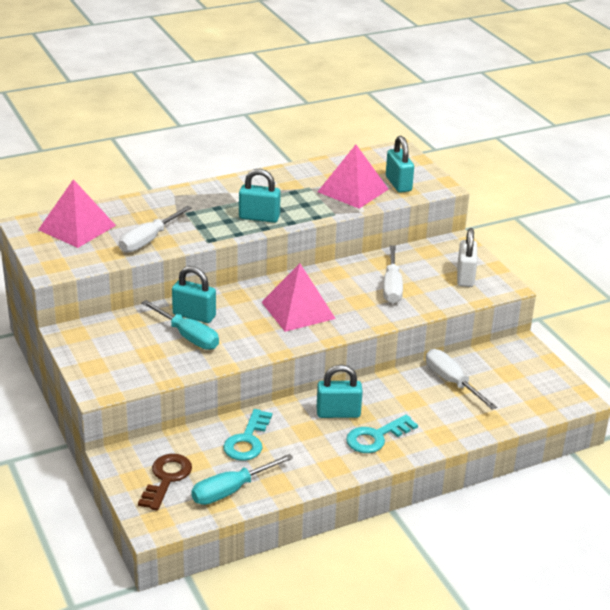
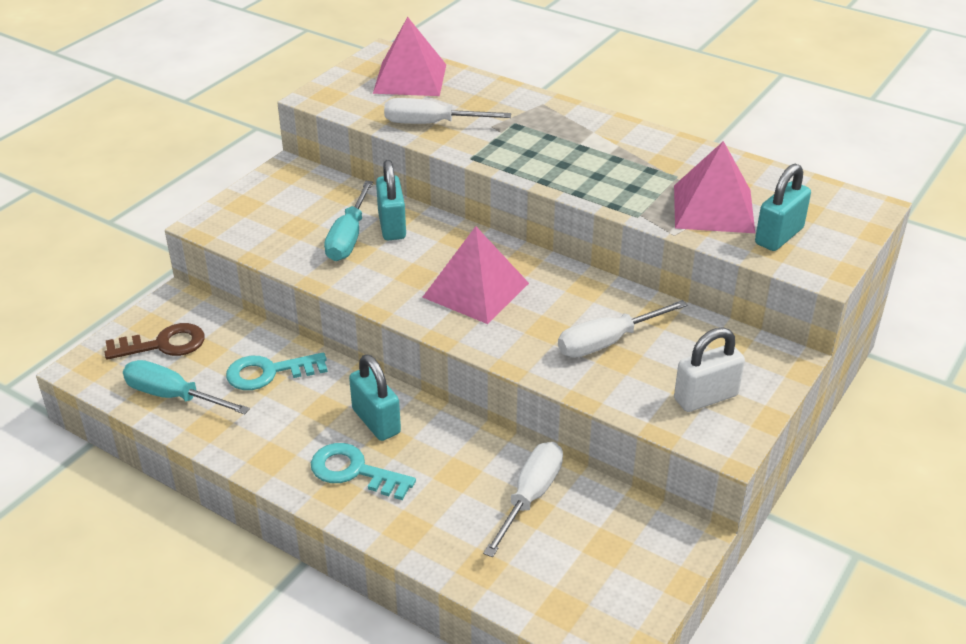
camera: 60 degrees right, 5 degrees up
(259, 217) = (562, 169): turquoise padlock -> none

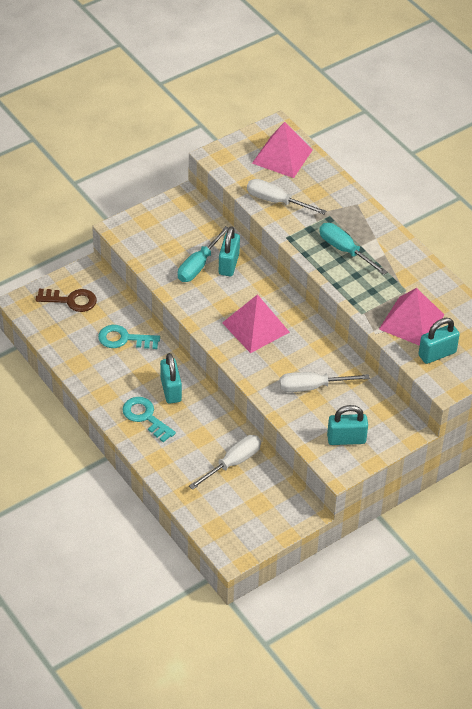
camera: 20 degrees right, 10 degrees up
(173, 396) = (65, 338): turquoise screwdriver -> turquoise screwdriver (344, 250)
(705, 397) = (346, 439): white padlock -> turquoise padlock

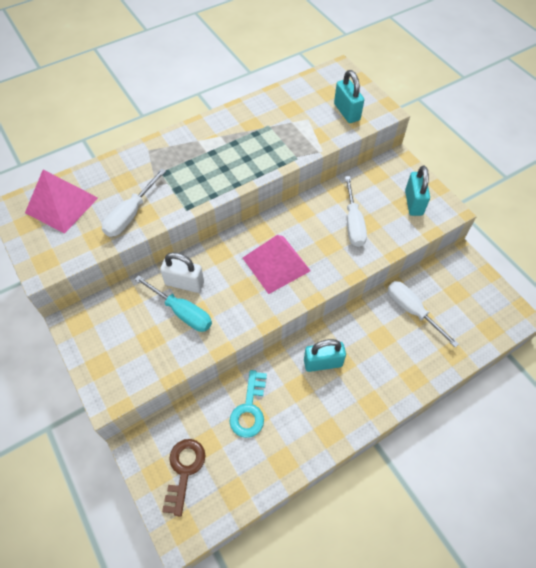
camera: 85 degrees left, 10 degrees up
(145, 417) = (360, 389): turquoise key -> none
(229, 264) = (184, 283): turquoise padlock -> white padlock
(344, 250) = (211, 164): turquoise screwdriver -> none
(411, 322) = (308, 125): pink pyramid -> none

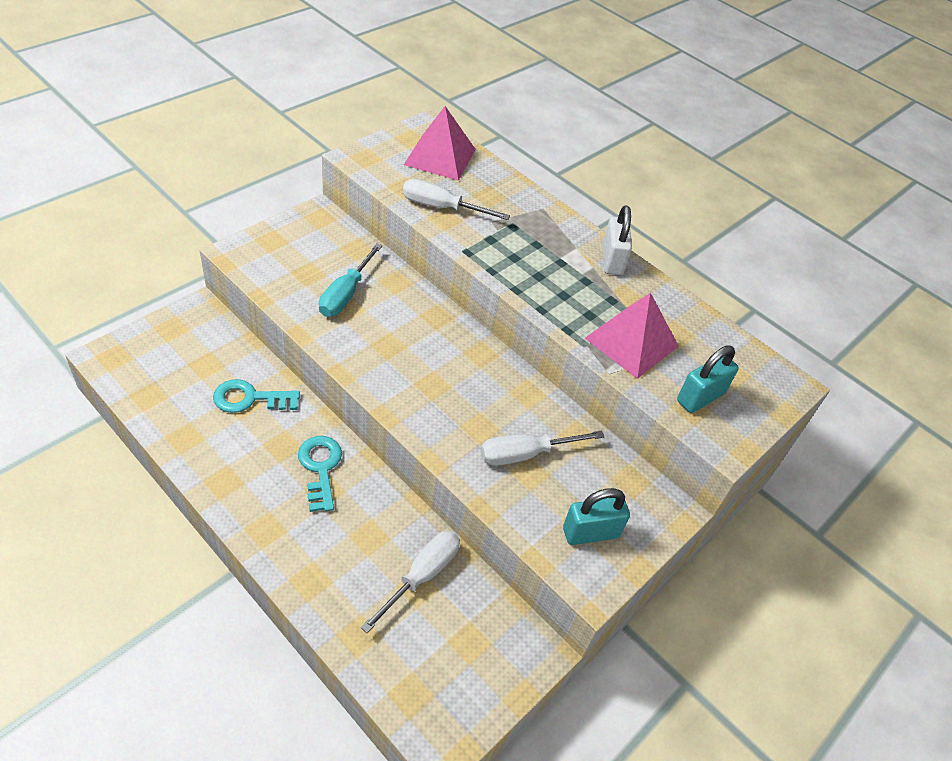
camera: 70 degrees right, 10 degrees down
(184, 283) = (385, 291): white padlock -> white padlock (612, 260)
(184, 470) = (174, 350): brown key -> none
(276, 264) = (433, 373): pink pyramid -> pink pyramid (631, 342)
(323, 363) = (320, 468): turquoise padlock -> turquoise key

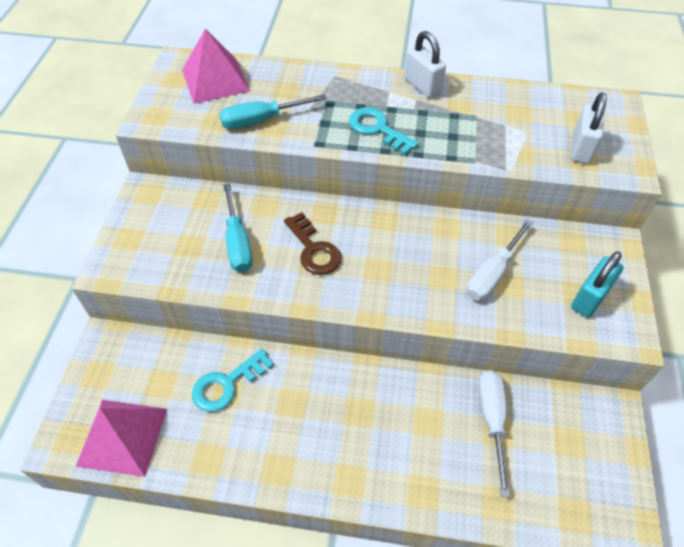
camera: 30 degrees left, 5 degrees up
(320, 468) = (339, 397): turquoise key -> turquoise key (378, 129)
(398, 337) = (314, 249): none -> brown key
(441, 207) = (261, 120): white screwdriver -> turquoise screwdriver
(631, 342) = (499, 138): pink pyramid -> pink pyramid (122, 437)
(700, 397) = (581, 148): turquoise padlock -> white padlock

